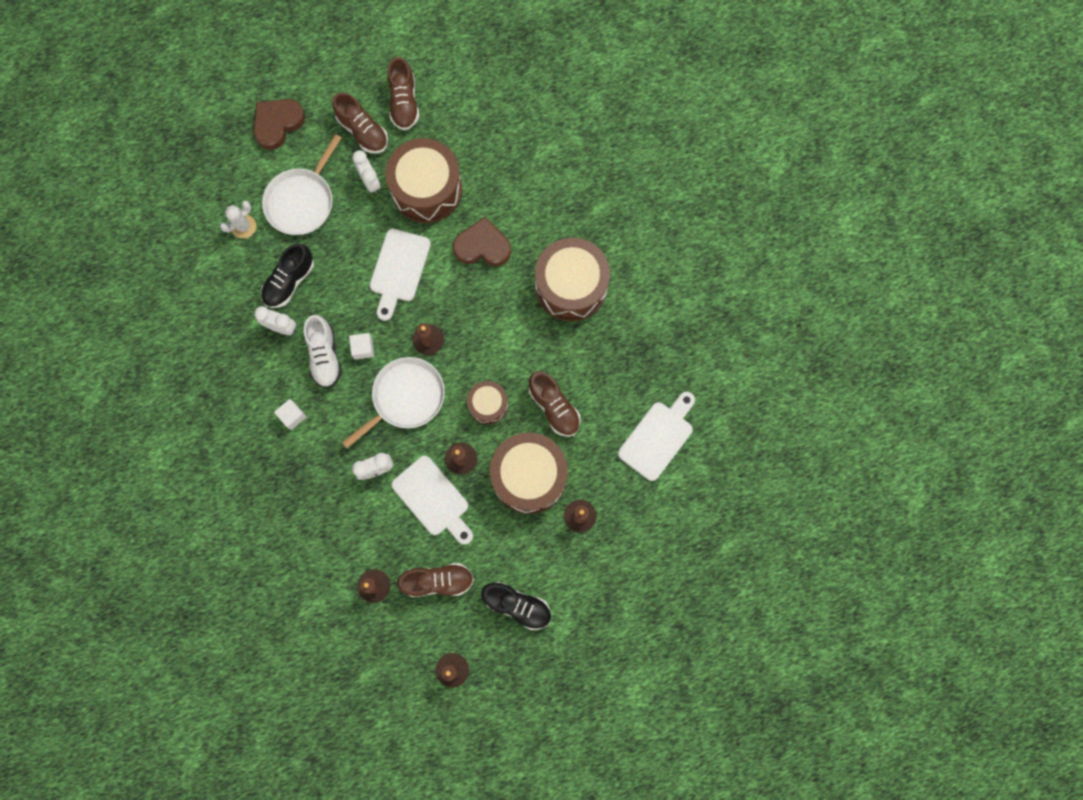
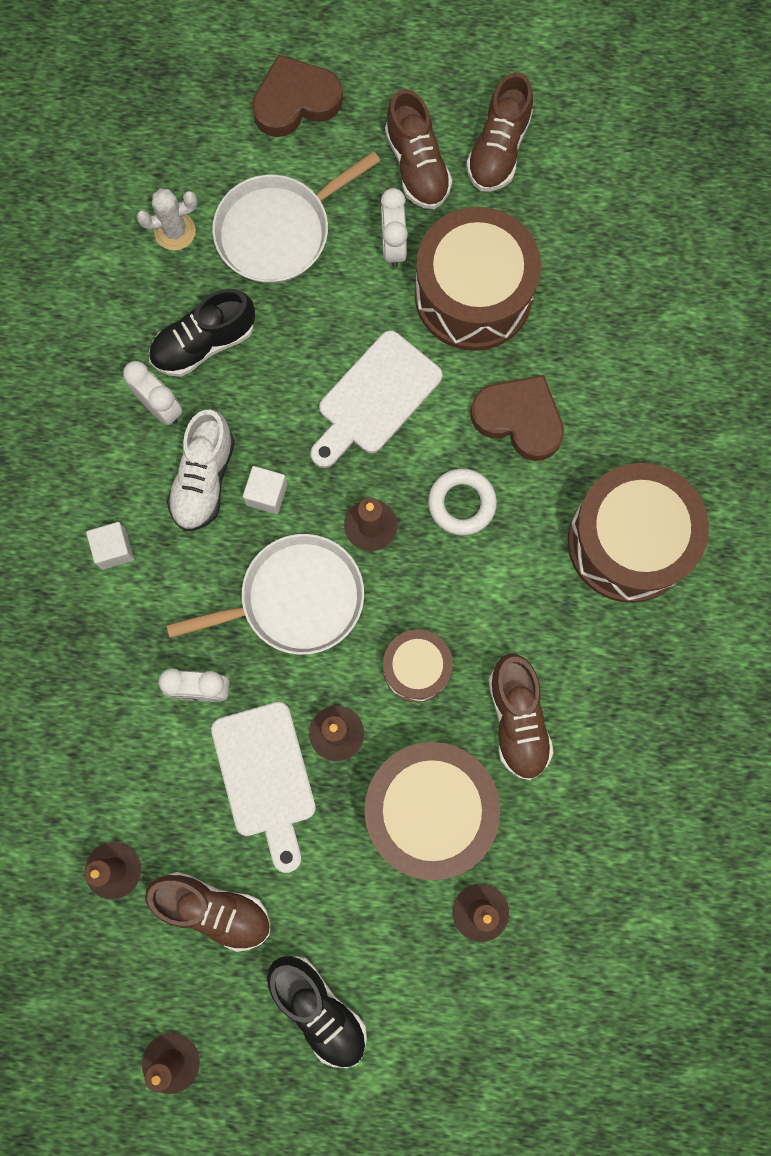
camera: 25 degrees right, 0 degrees up
(472, 306) = (461, 503): none -> white ring
(658, 437) = (660, 844): white cutting board -> none

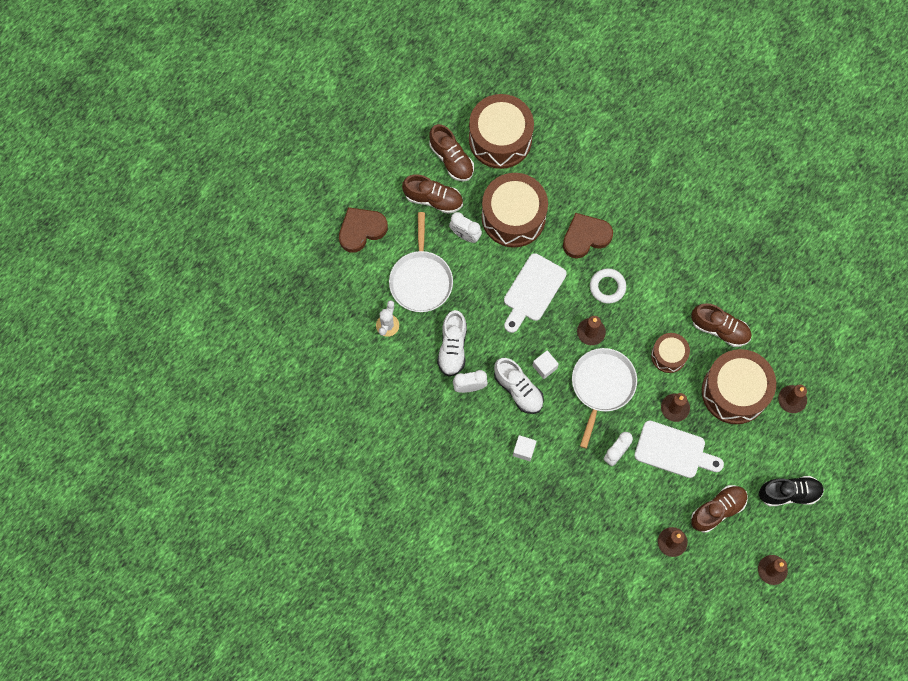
camera: 55 degrees left, 5 degrees down
(204, 343) = (452, 348): black shoe -> white shoe
(295, 101) = (361, 230): brown heart -> brown heart turned 45 degrees clockwise
(375, 398) = (532, 291): white cutting board -> white cutting board turned 45 degrees clockwise
(628, 542) = (673, 230): brown drum -> brown drum (500, 139)

